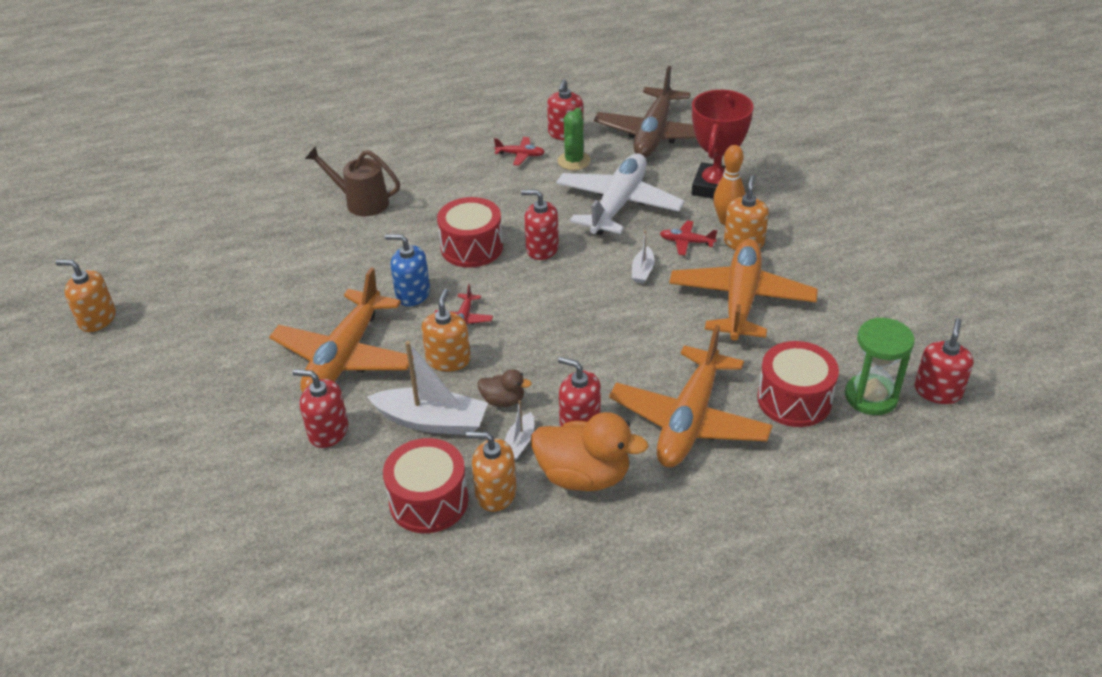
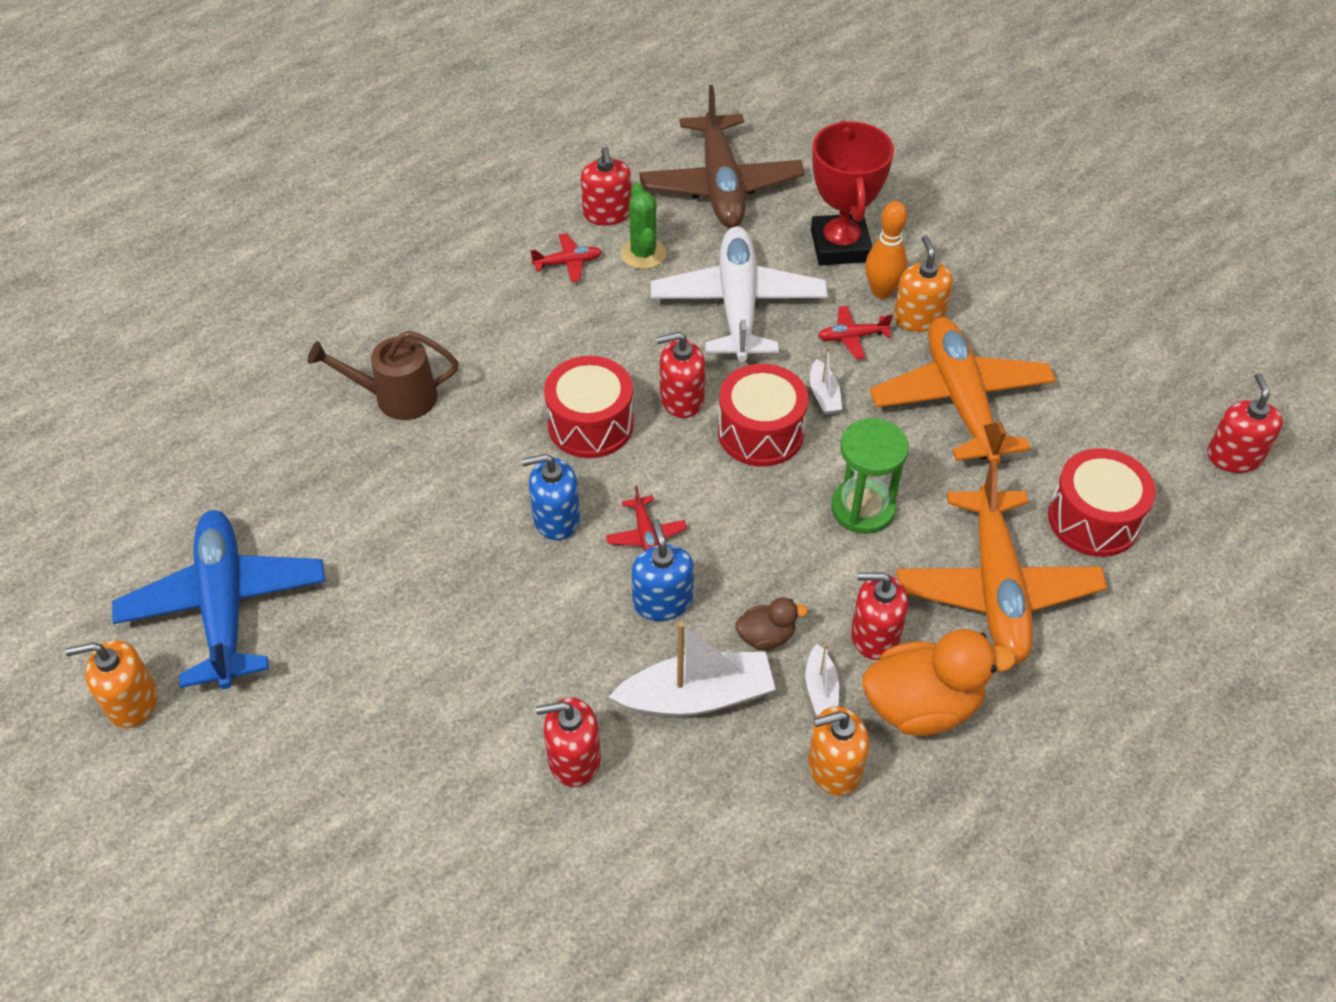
camera: 25 degrees left, 10 degrees up
(183, 284) = (225, 605): none -> blue plane
(344, 357) = (525, 642): orange plane -> none
(429, 501) = (761, 809): red drum -> red drum (760, 432)
(448, 359) = (662, 601): orange soap dispenser -> blue soap dispenser
(871, 396) = (1171, 487): green hourglass -> green hourglass (863, 508)

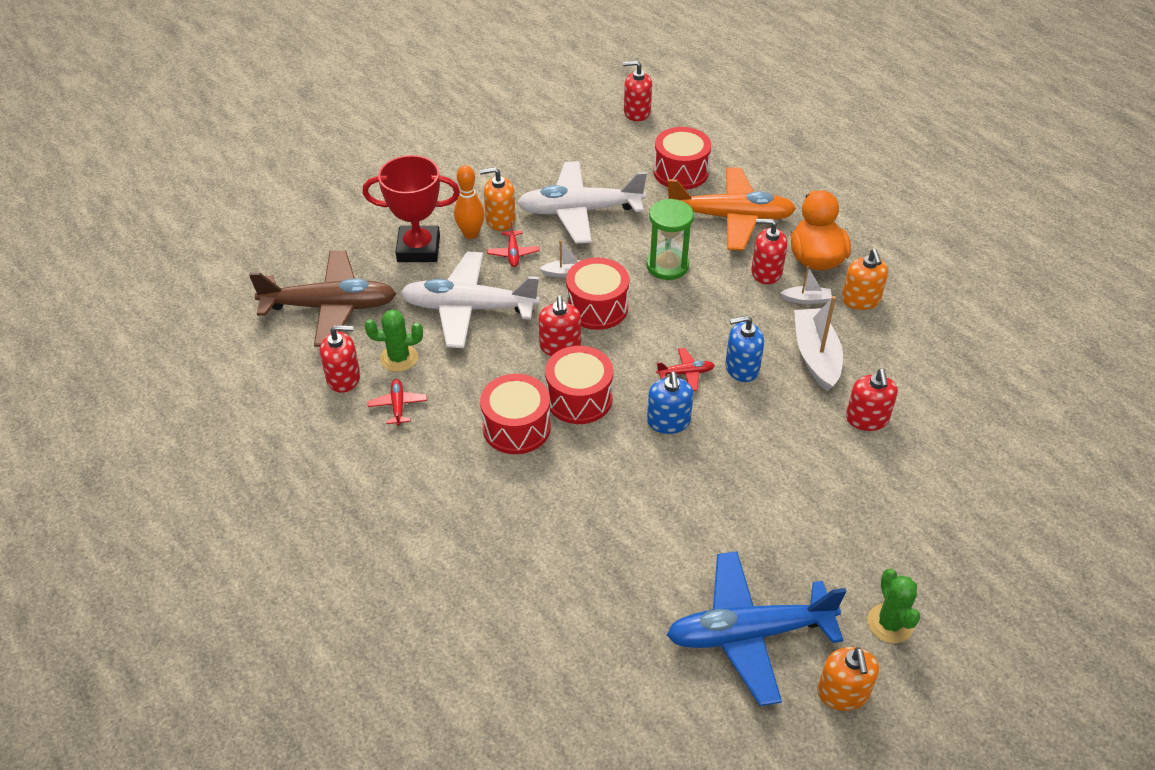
camera: 85 degrees left, 5 degrees down
(221, 761) = (890, 623): none -> green cactus
(396, 398) = (535, 522): brown watering can -> none
(539, 369) = (516, 427): none -> red drum
(766, 636) = (769, 320): brown duck -> none
(875, 635) = (766, 272): red soap dispenser -> red soap dispenser turned 90 degrees clockwise
(960, 400) = (579, 211): orange plane -> white plane

